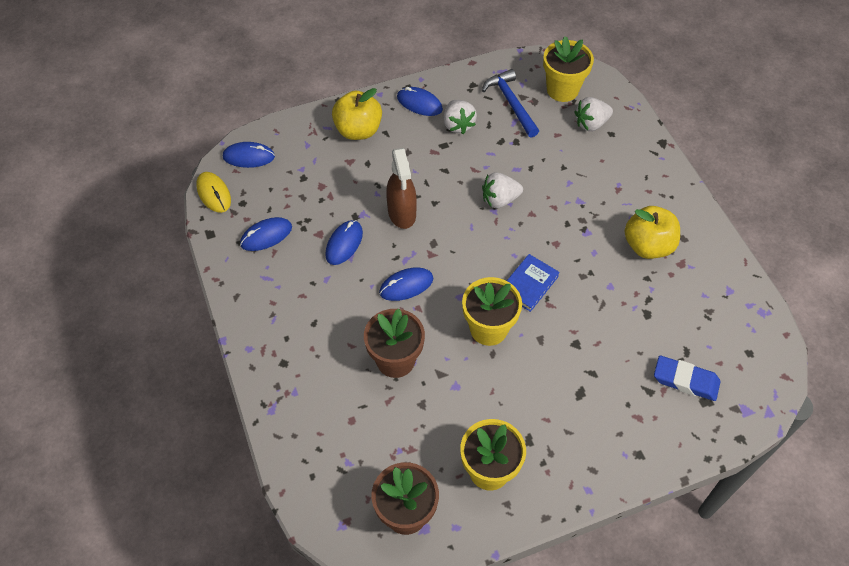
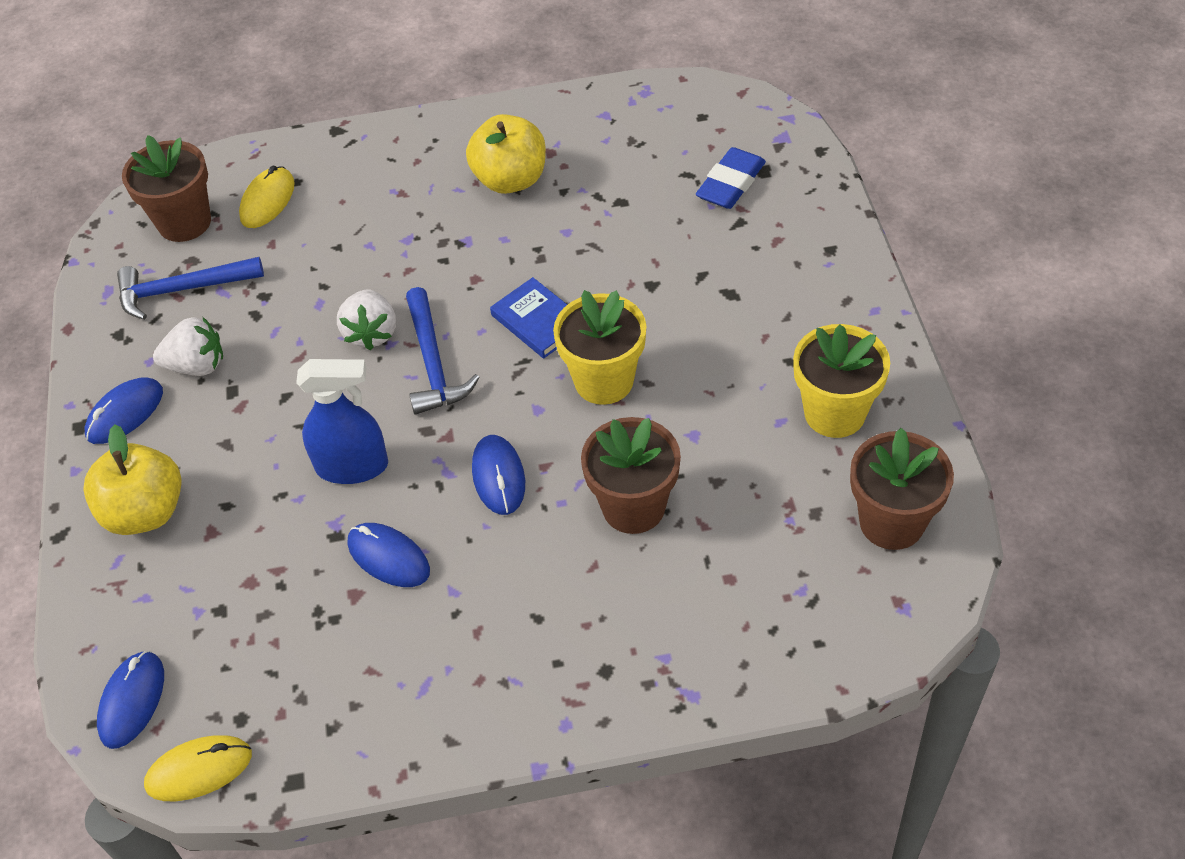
camera: 75 degrees left, 5 degrees down
(266, 236) = (331, 681): blue mouse -> none
(402, 213) = (352, 466): brown spray bottle -> blue spray bottle
(483, 236) = (433, 364): none -> blue hammer
(562, 90) = (184, 222): yellow flower pot -> brown flower pot
(591, 124) = (267, 201): white strawberry -> yellow mouse

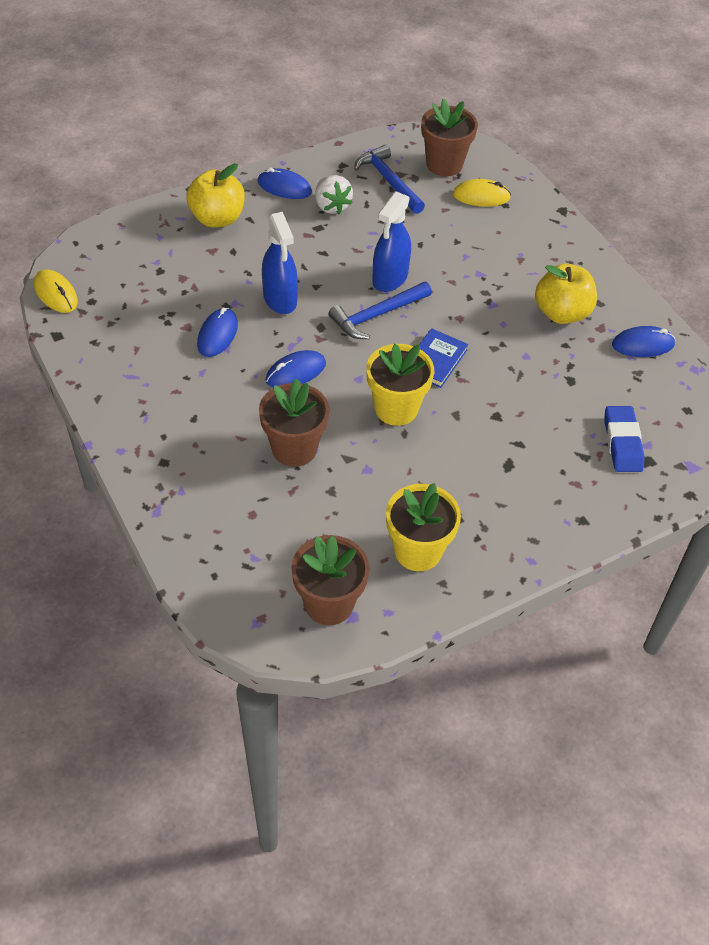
camera: 65 degrees right, 0 degrees up
(132, 701) = (92, 253): blue mouse -> blue mouse (642, 345)
(371, 333) = (390, 278): white strawberry -> blue spray bottle
(730, 184) = (622, 443): blue eraser -> blue eraser turned 75 degrees clockwise

